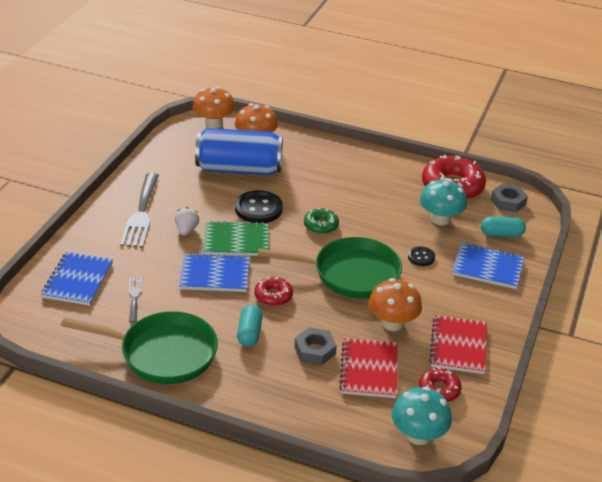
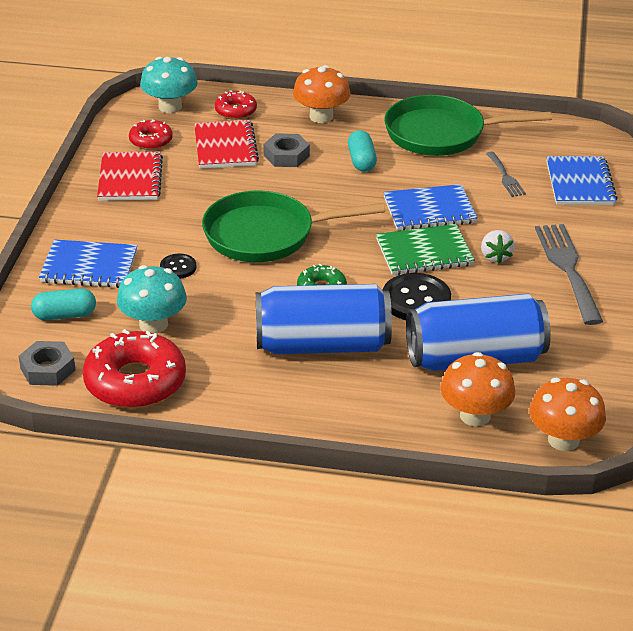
camera: 170 degrees right, 0 degrees up
(273, 296) = (351, 198): red donut -> red donut (235, 111)
(331, 190) = (322, 345): none -> blue can
(392, 323) = (206, 190): orange mushroom -> orange mushroom (321, 116)

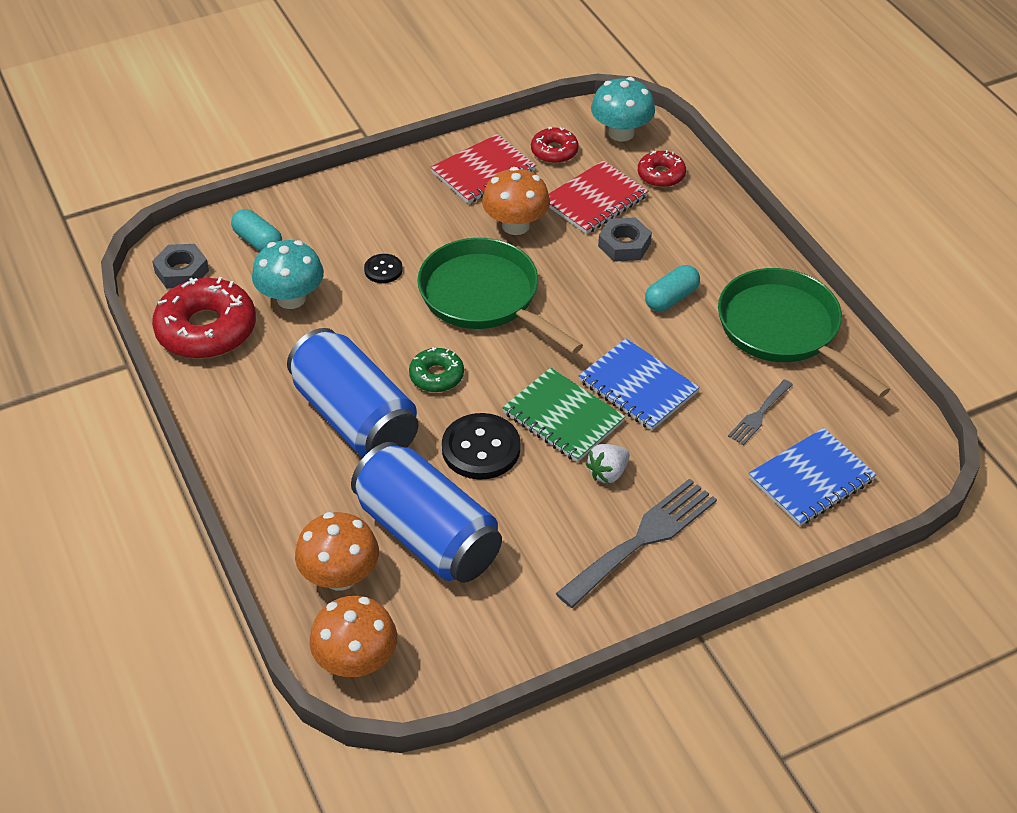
camera: 55 degrees right, 10 degrees up
(89, 267) = (335, 219): blue notebook -> none
(321, 116) = (716, 233): orange mushroom -> orange mushroom (515, 225)

